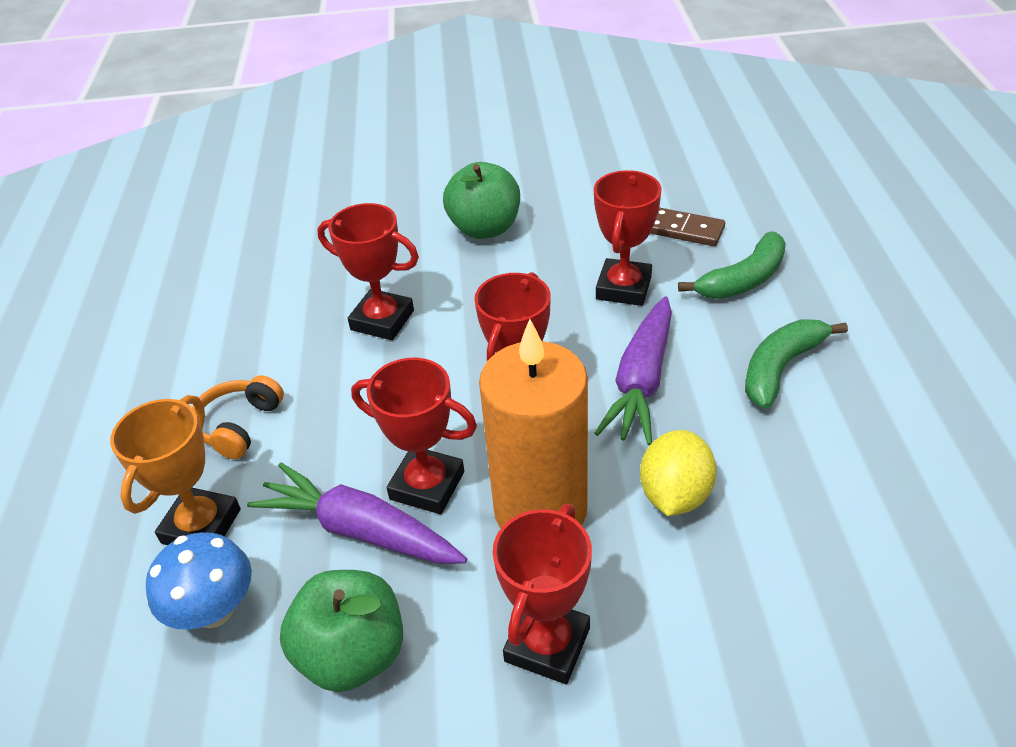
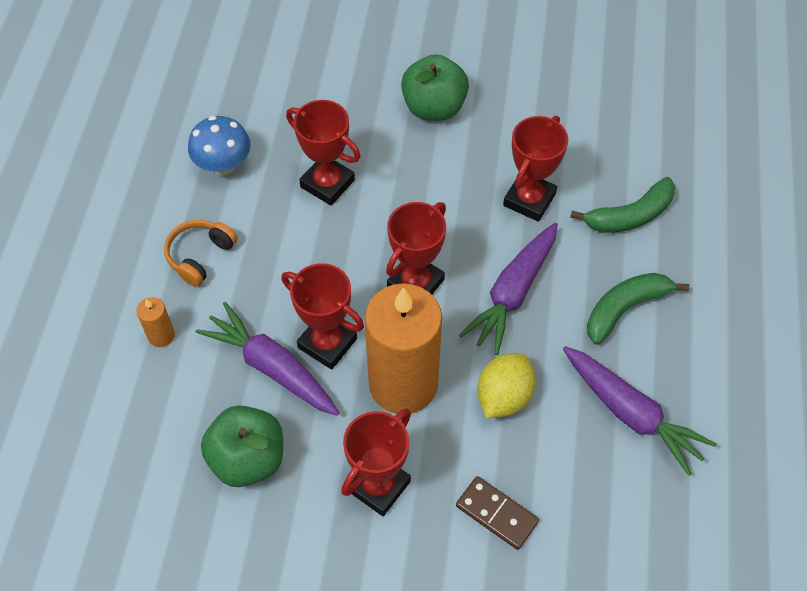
camera: 10 degrees right, 15 degrees up
(201, 526) = (161, 335): orange trophy -> orange candle
(214, 610) = (161, 403): blue mushroom -> blue mushroom (223, 165)
(684, 230) = (601, 151): brown domino -> brown domino (496, 514)
(842, 477) = (631, 413): none -> purple carrot

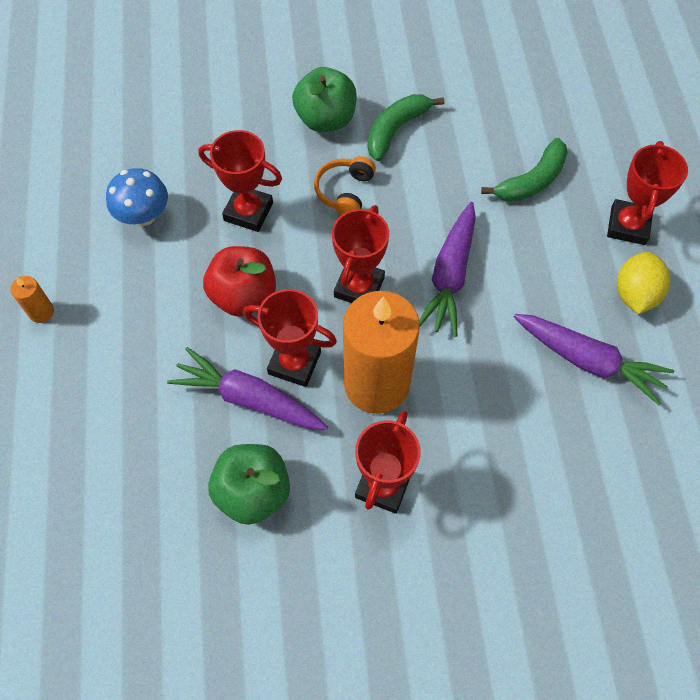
camera: 15 degrees left, 5 degrees up
(161, 335) = (133, 394): orange candle -> orange candle (41, 312)
(200, 256) = (148, 308): orange headphones -> orange headphones (345, 192)
(297, 265) = (243, 296): none -> red apple
(496, 514) = (498, 484): brown domino -> none
(503, 397) = (471, 373): yellow lemon -> yellow lemon (635, 294)
(529, 200) = (438, 186): red trophy -> red trophy (628, 225)
(625, 309) = (554, 266): green banana -> green banana (396, 130)

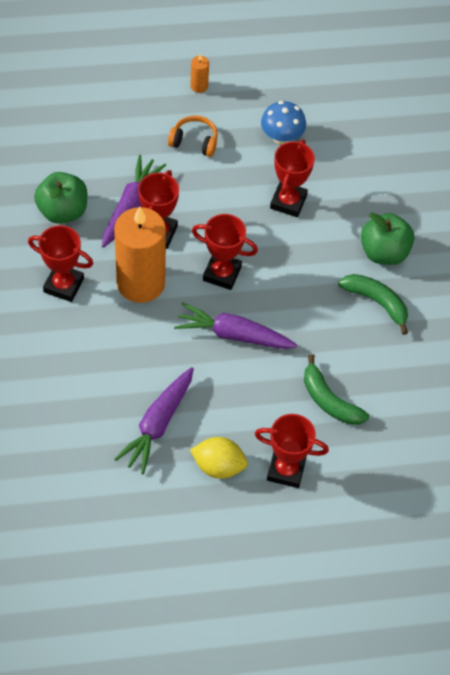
camera: 85 degrees right, 5 degrees down
(243, 296) = (213, 201): red apple -> none
(345, 192) = (310, 265): orange headphones -> orange headphones (194, 141)

